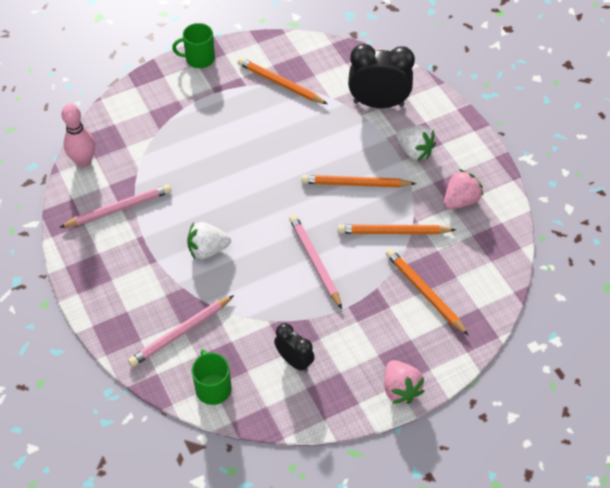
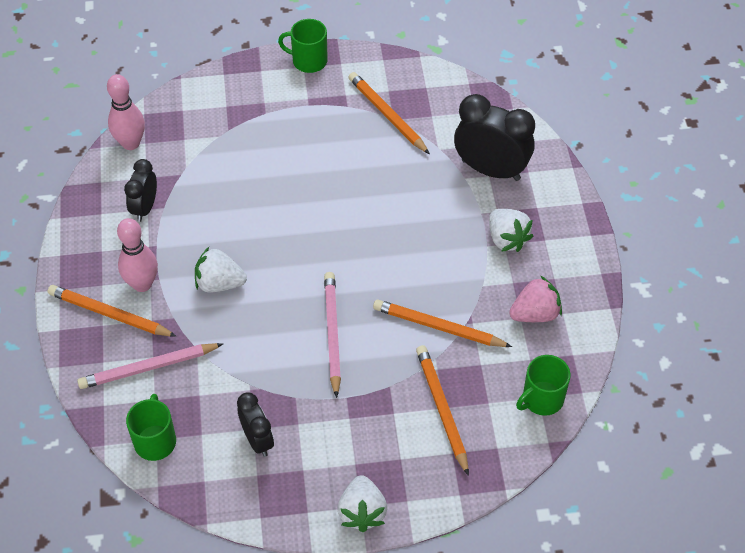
camera: 20 degrees right, 0 degrees up
(119, 209) = (145, 208): pink pencil -> black clock
(145, 269) = (142, 284): none -> pink bowling pin
(355, 183) = (420, 257): orange pencil -> orange pencil (109, 314)
(400, 389) = (362, 512): pink strawberry -> white strawberry
(494, 262) = (542, 399): none -> green mug

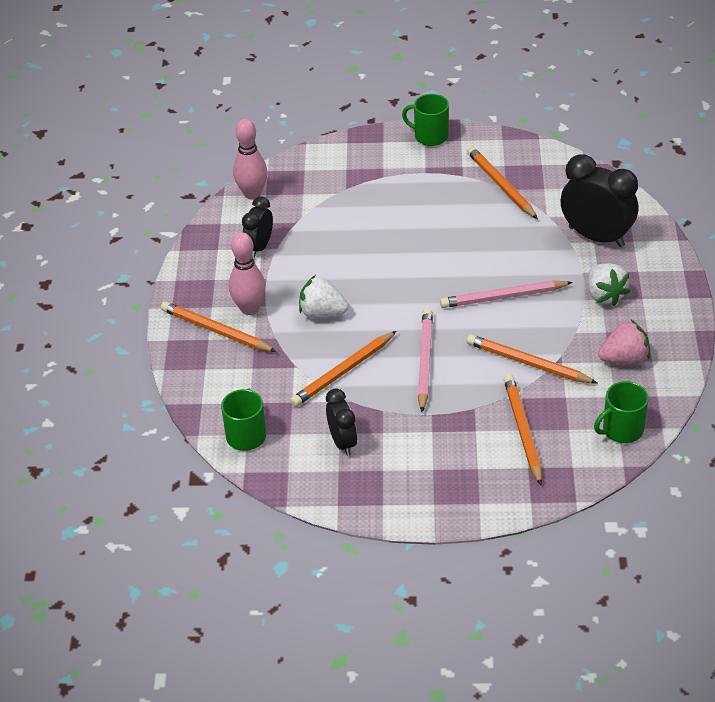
camera: 10 degrees right, 10 degrees down
(148, 367) = (246, 376): pink pencil -> pink pencil (503, 297)
(248, 353) = (342, 372): none -> orange pencil
(362, 512) = (435, 508): white strawberry -> none

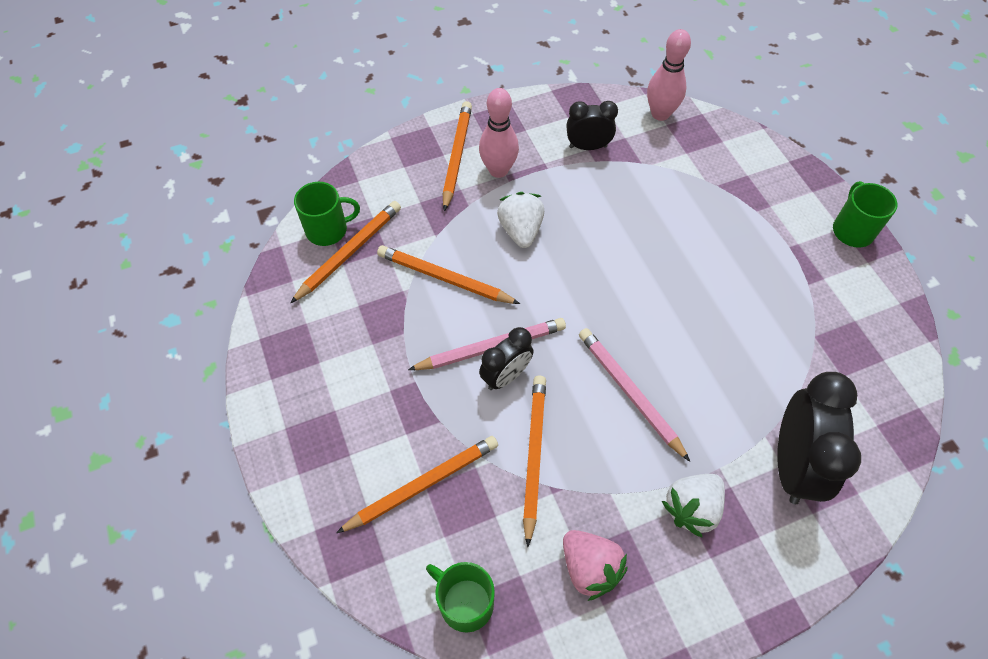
camera: 65 degrees right, 15 degrees up
(342, 442) = (345, 313): black clock -> black clock (506, 376)
(501, 185) = (818, 328): orange pencil -> orange pencil (350, 252)

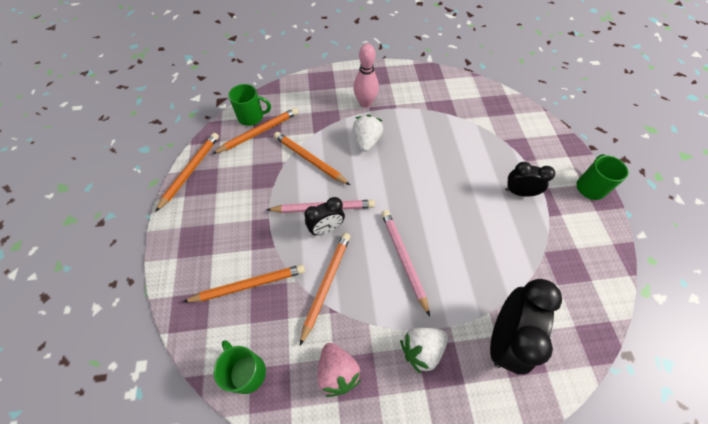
camera: 15 degrees right, 0 degrees up
(457, 156) = (343, 90): orange pencil -> orange pencil (191, 171)
(588, 146) = (425, 100): black clock -> black clock (519, 192)
(660, 114) = (478, 89): pink bowling pin -> none

